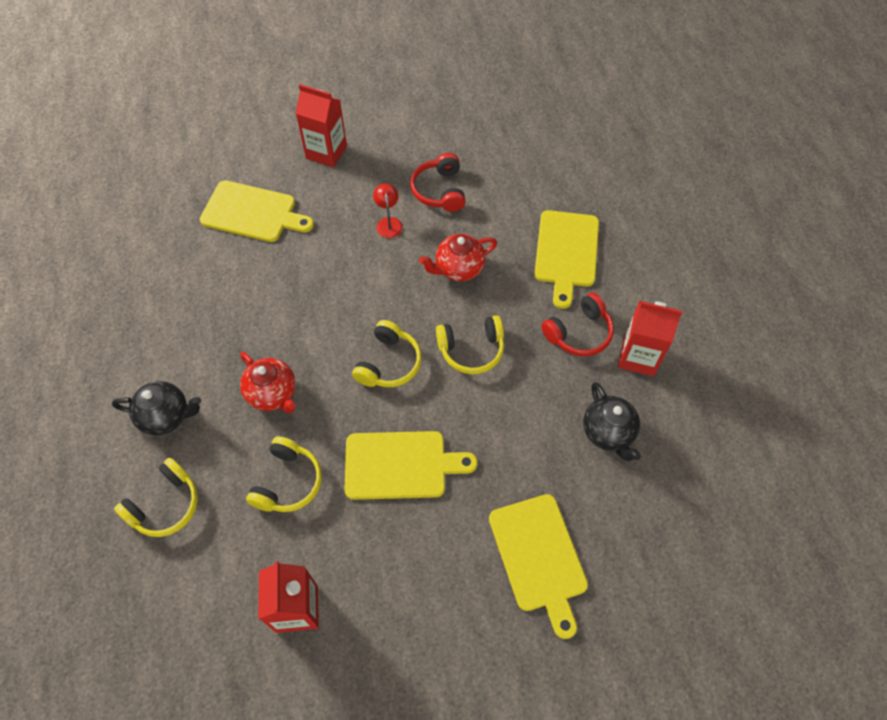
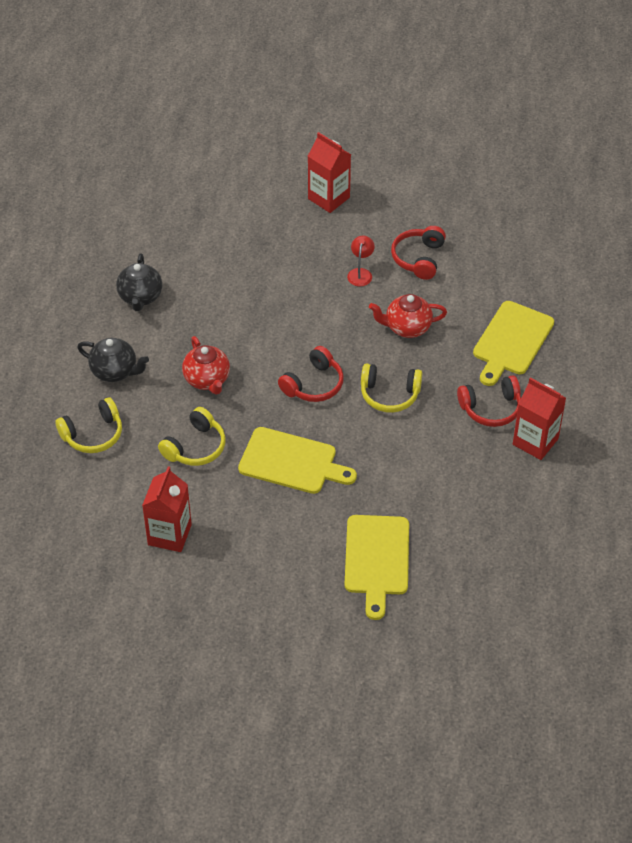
camera: 20 degrees right, 10 degrees down
(252, 213) = (243, 232): yellow cutting board -> none
(389, 363) = (313, 384): yellow headphones -> red headphones
(608, 432) = (479, 490): black teapot -> black teapot (140, 297)

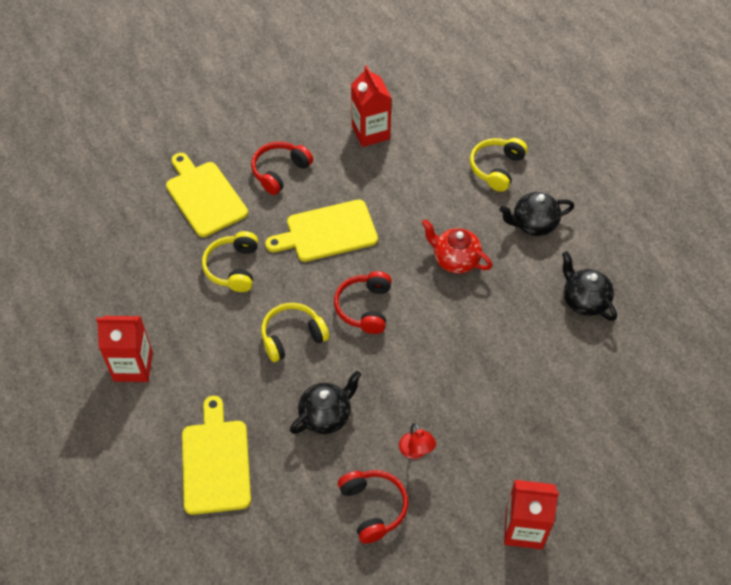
camera: 145 degrees right, 5 degrees up
(195, 447) = (412, 202): yellow headphones -> yellow headphones (233, 267)
(407, 327) = (326, 416): red teapot -> black teapot
(491, 408) = (192, 376): red headphones -> red headphones (280, 172)

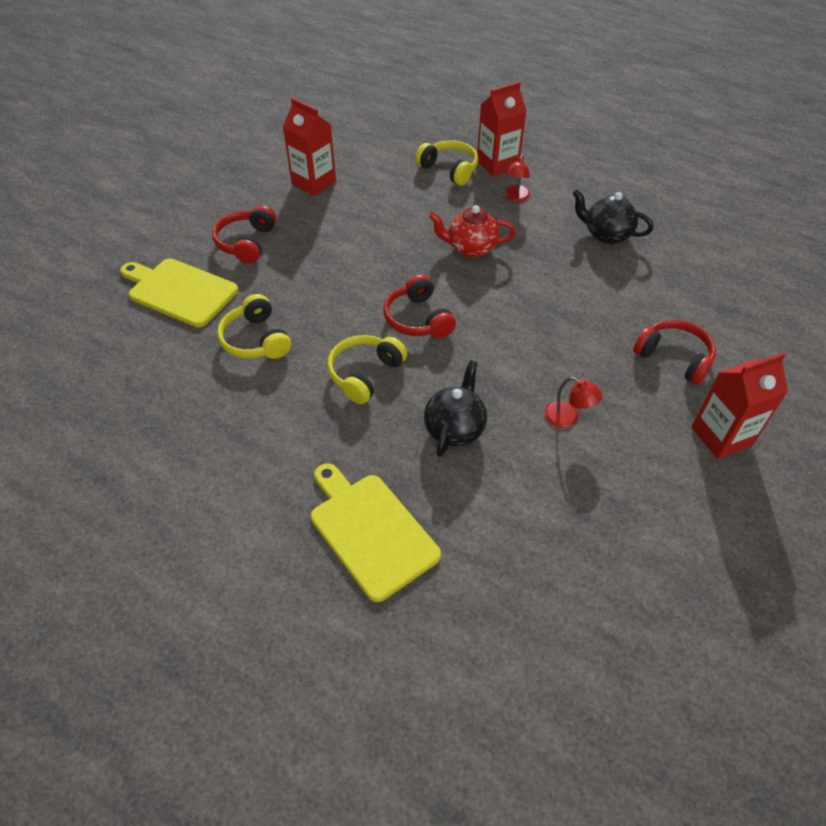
camera: 30 degrees left, 5 degrees down
(133, 366) = (204, 480): red carton -> red carton (497, 164)
(327, 232) = (332, 272): yellow cutting board -> none
(373, 507) = (570, 490): red headphones -> red headphones (674, 357)
(496, 168) = (449, 169): yellow headphones -> yellow headphones turned 135 degrees clockwise
(533, 224) = (515, 197): black teapot -> red lamp

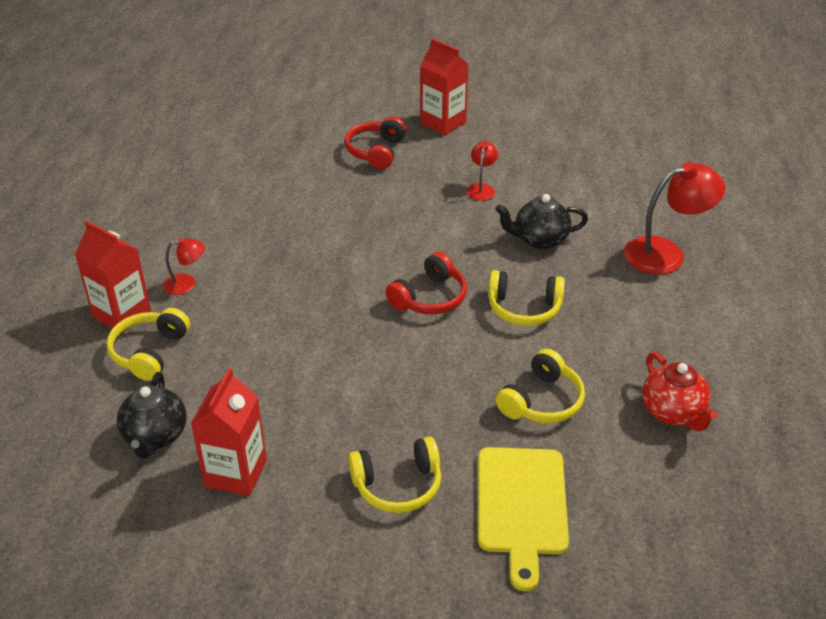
camera: 115 degrees left, 10 degrees down
(246, 243) = (398, 485): red headphones -> yellow headphones
(370, 531) = (666, 253): yellow cutting board -> red lamp
(471, 248) = (299, 293): red teapot -> red teapot (673, 412)
(606, 235) = (226, 211): black teapot -> black teapot (155, 436)

